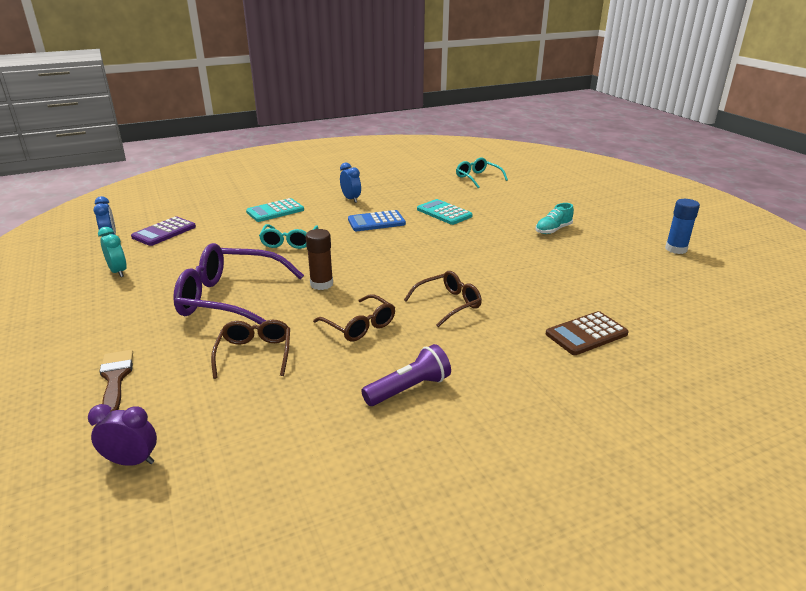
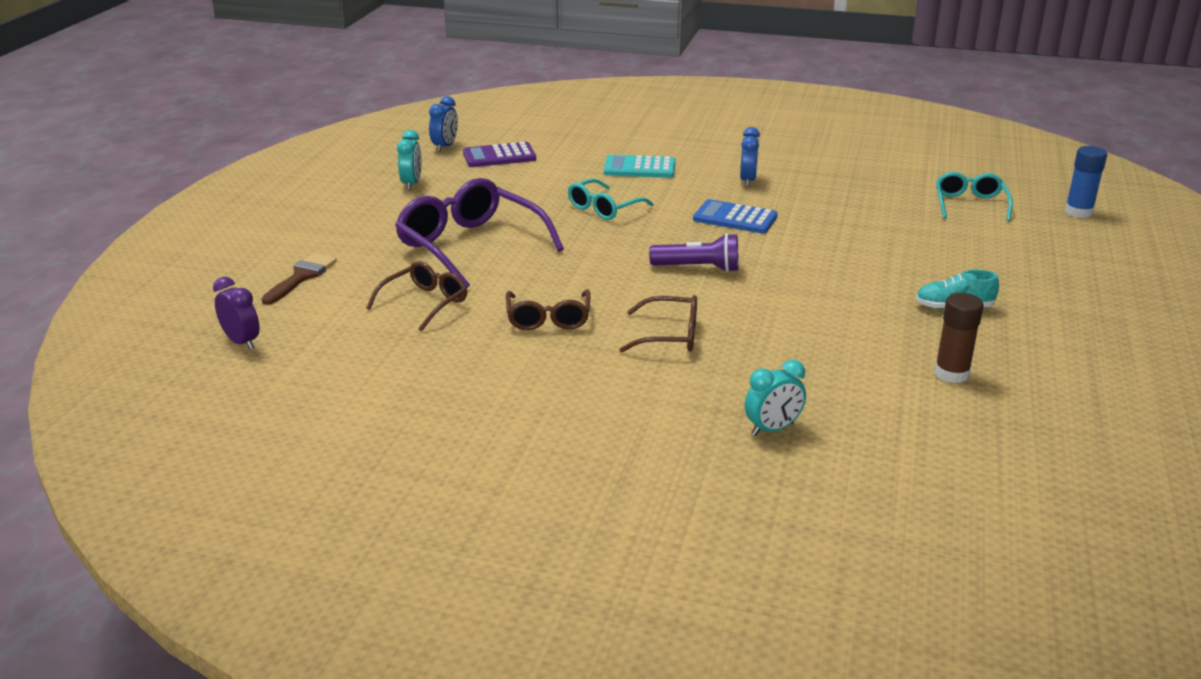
camera: 40 degrees right, 0 degrees up
(321, 284) = (572, 264): brown glue stick -> brown glue stick (951, 373)
(409, 389) = (508, 391): purple flashlight -> purple flashlight (698, 268)
(444, 213) = (839, 235): turquoise calculator -> none
(586, 334) = (772, 429): brown calculator -> turquoise clock
(676, 249) = (1099, 397): blue glue stick -> blue glue stick (1078, 212)

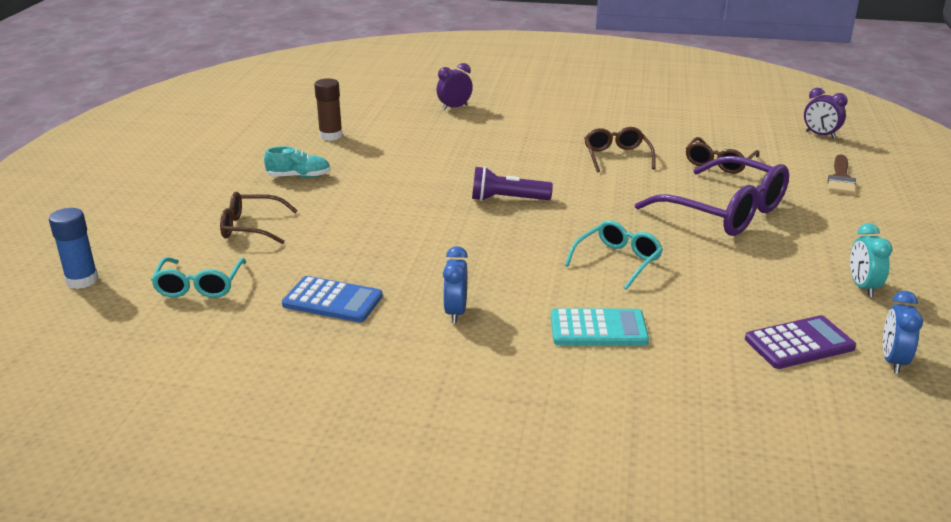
camera: 175 degrees right, 0 degrees up
(670, 336) = (523, 149): brown glasses -> brown glasses (251, 227)
(735, 218) = (473, 254): blue calculator -> blue calculator (332, 300)
(772, 429) = (454, 107): turquoise clock -> purple clock

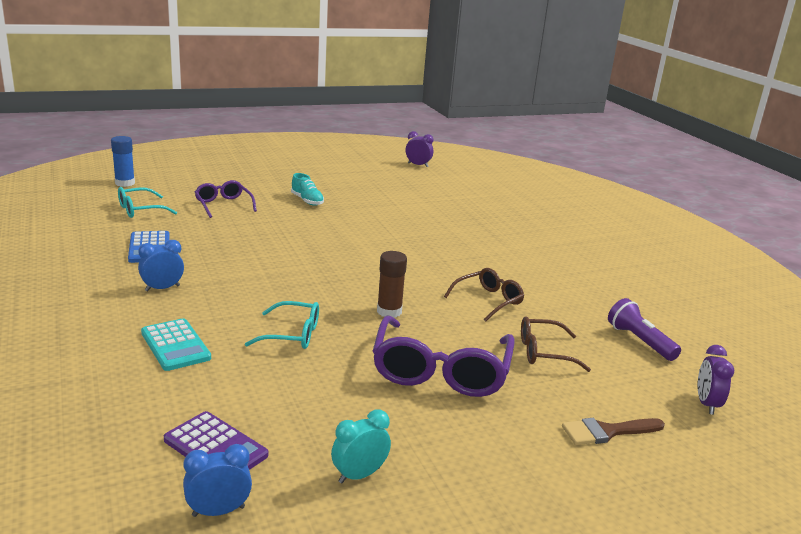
camera: 55 degrees right, 5 degrees down
(251, 227) = (223, 205): brown glasses -> purple glasses
(331, 136) = (380, 195): brown glue stick -> brown glue stick (389, 311)
(454, 107) = (488, 221): purple clock -> purple clock (418, 165)
(507, 199) = (351, 272): purple flashlight -> purple flashlight (639, 341)

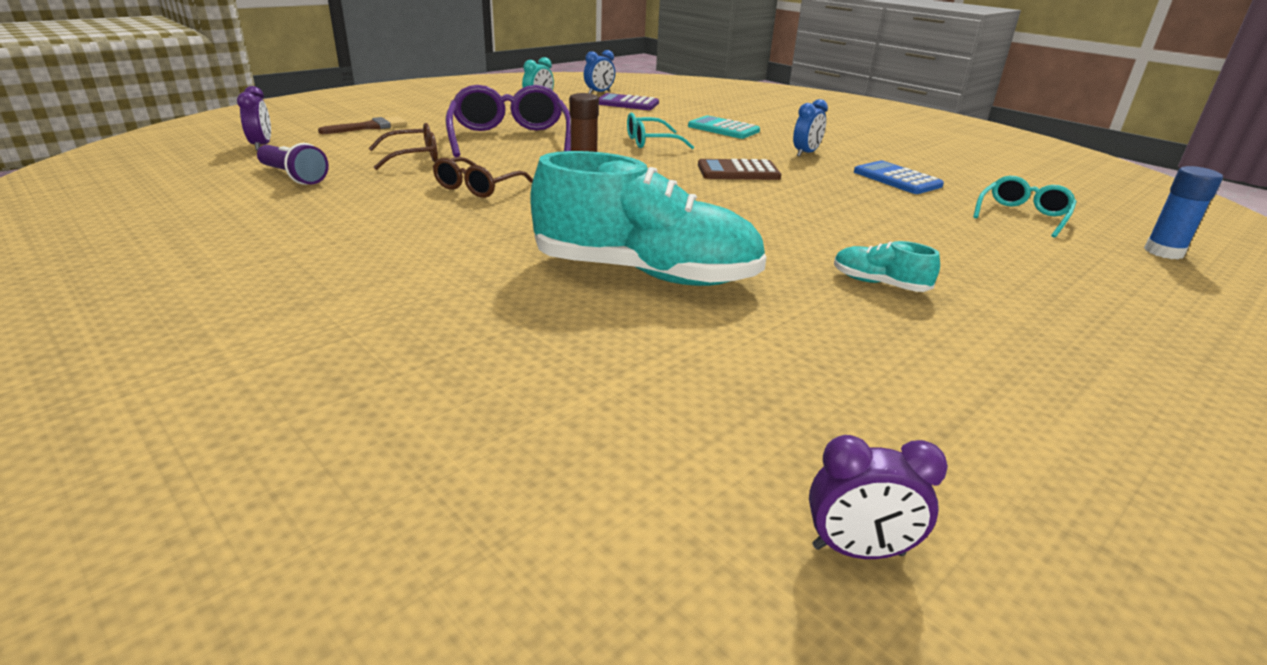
camera: 160 degrees right, 5 degrees up
(223, 205) = (963, 245): purple glasses -> none
(264, 278) = (738, 171): none -> brown calculator
(414, 225) = (645, 273): none -> turquoise shoe

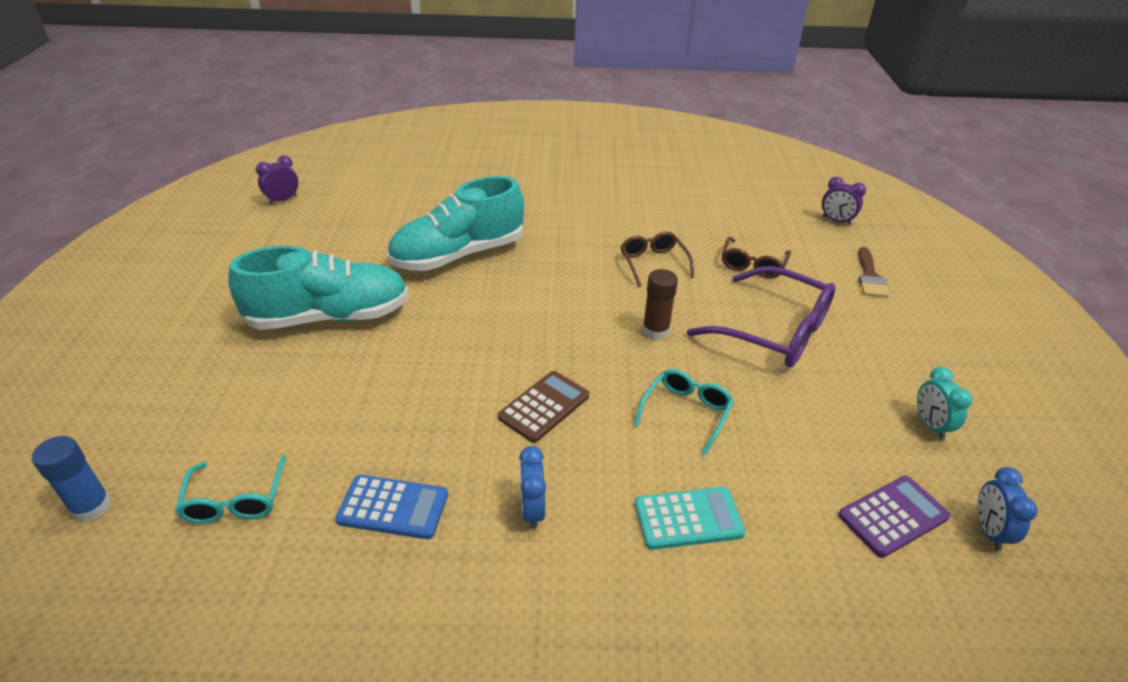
camera: 135 degrees right, 10 degrees up
(294, 177) = (744, 213): purple flashlight -> none
(879, 284) = (330, 317): turquoise shoe -> turquoise shoe, size x2.35

